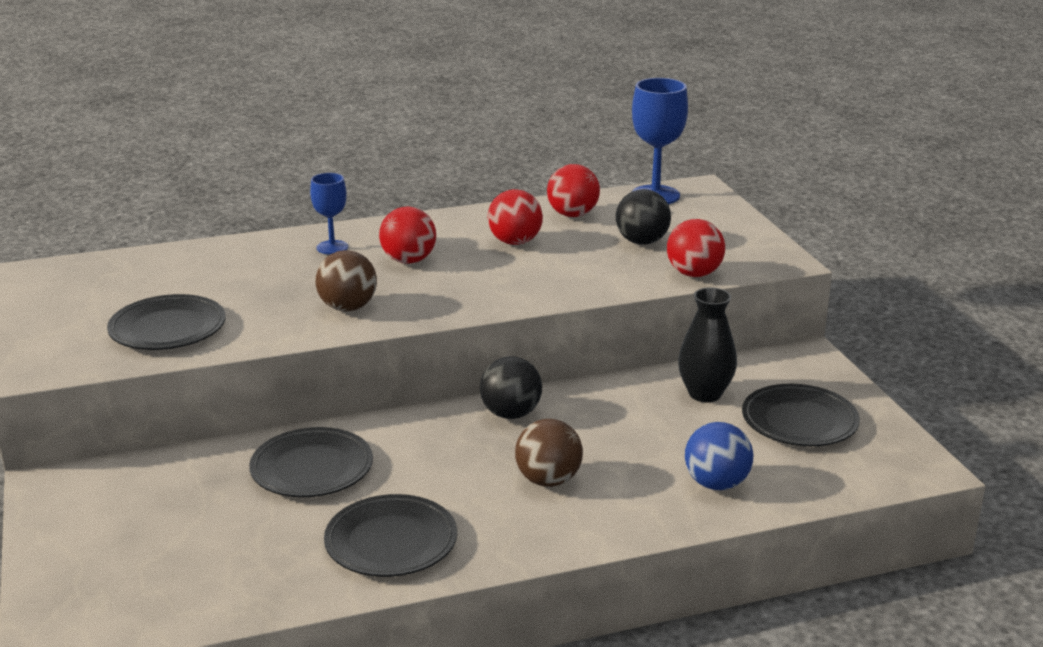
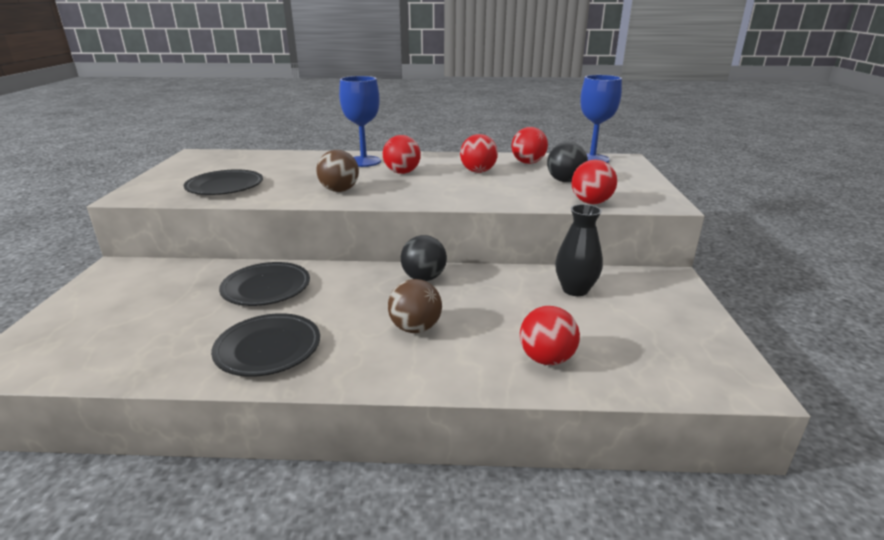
camera: 20 degrees right, 0 degrees up
(332, 247) = (364, 161): blue goblet -> blue goblet, size x1.68
(716, 484) = (546, 359): blue ball -> red ball
(799, 421) = (643, 323): black plate -> none

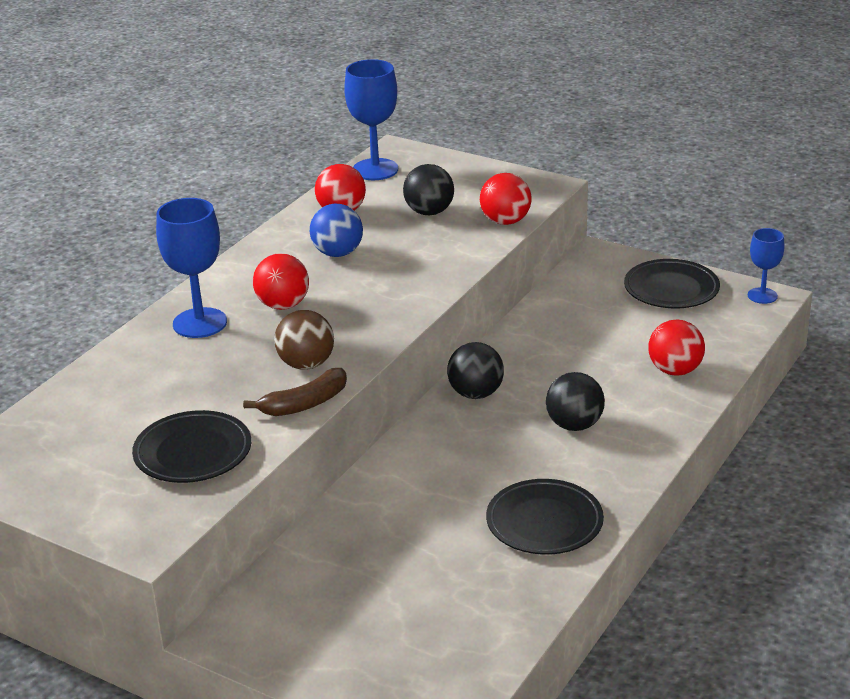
camera: 60 degrees left, 5 degrees up
(266, 288) = (405, 507): black plate -> black plate (671, 289)
(292, 199) = (305, 404): none -> brown banana
(415, 328) = (574, 425): brown ball -> black ball
(478, 171) = (338, 253): red ball -> blue ball
(575, 290) = (576, 313): black vase -> none
(744, 380) = (762, 296): none -> blue goblet

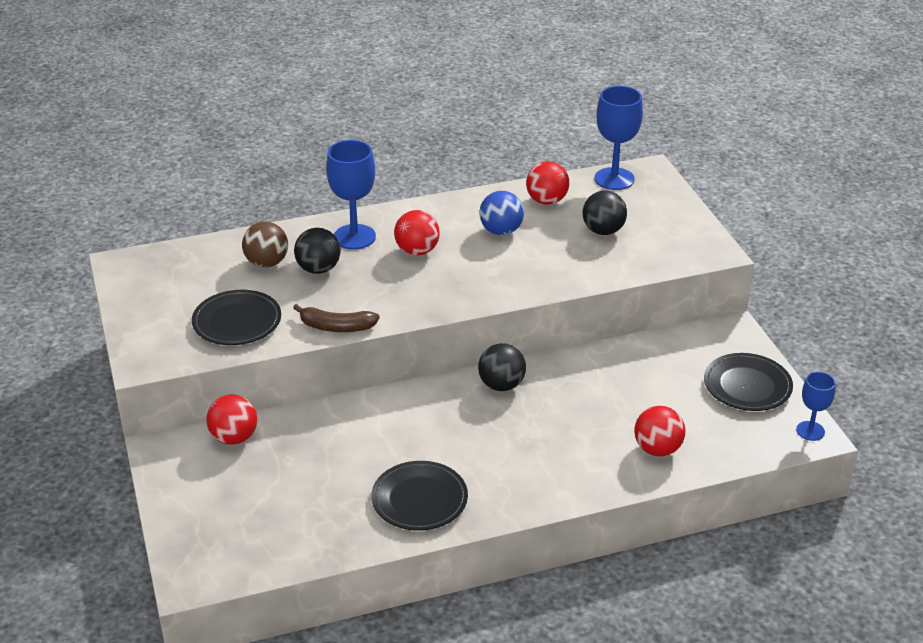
camera: 40 degrees right, 5 degrees up
(306, 364) = (374, 300): brown ball -> brown ball (267, 263)
(505, 221) = (644, 265): red ball -> red ball (234, 437)
(574, 425) = (532, 446): black ball -> black ball (318, 269)

